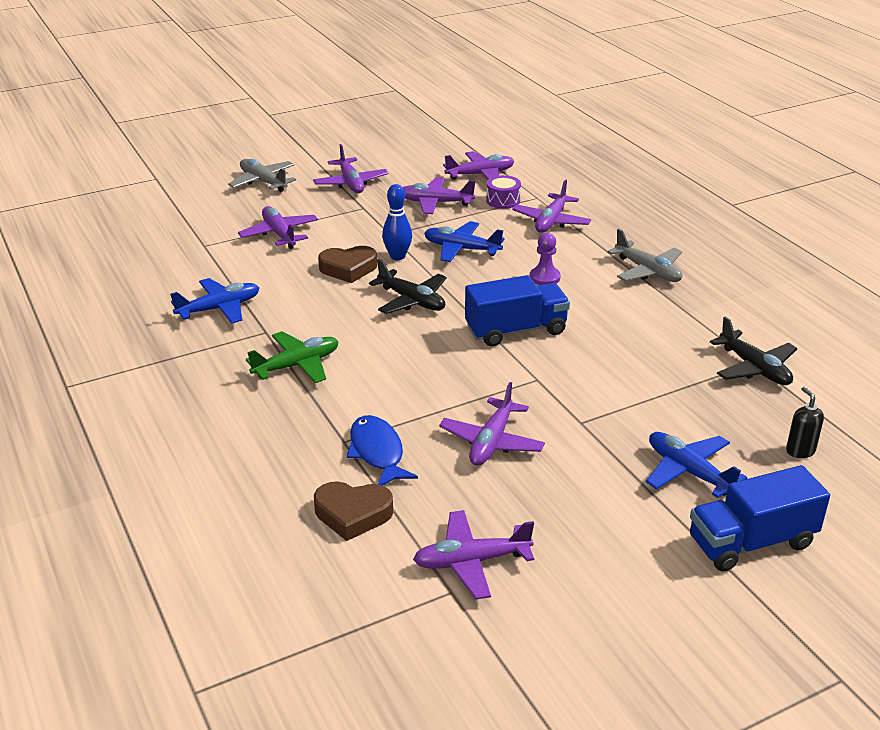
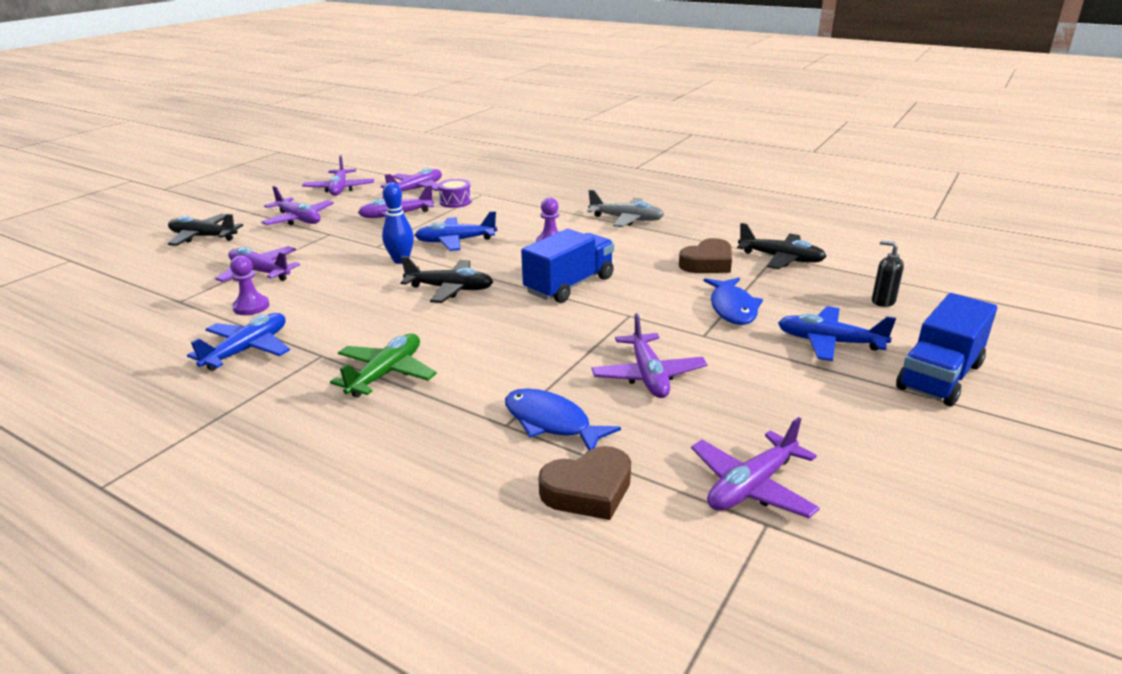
camera: 30 degrees left, 5 degrees down
(249, 268) = (251, 307): none -> purple pawn
(263, 182) = (203, 237): grey plane -> black plane
(348, 268) = (361, 281): brown heart -> brown heart (707, 263)
(551, 221) = (512, 206): purple plane -> purple plane (339, 189)
(639, 405) = (732, 308): none -> blue fish

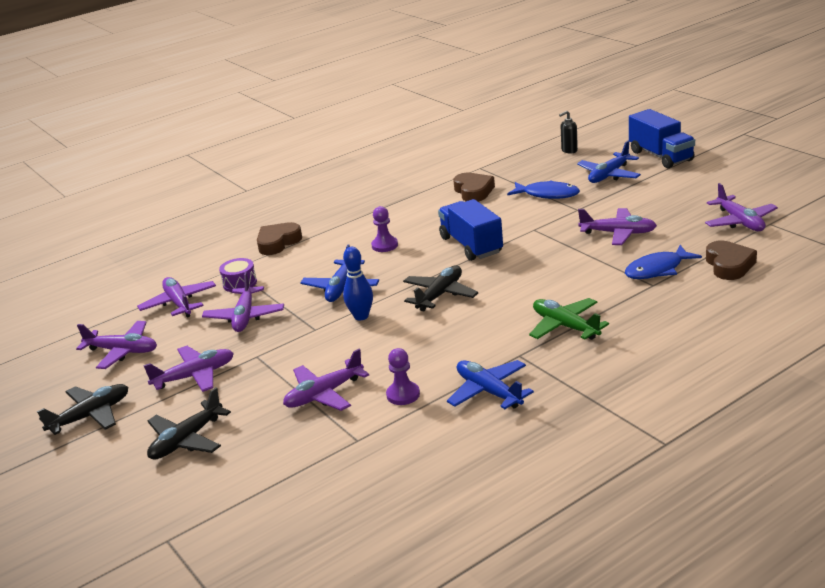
camera: 65 degrees left, 0 degrees up
(537, 199) = (278, 243): none -> brown heart
(626, 219) = (364, 209): grey plane -> none
(781, 259) = (486, 167): black plane -> black plane (90, 416)

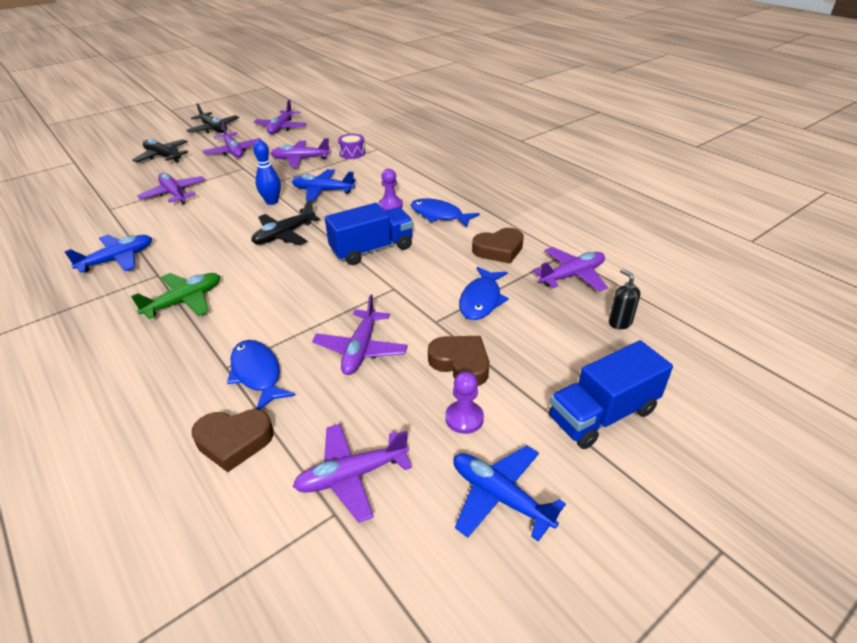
camera: 85 degrees right, 10 degrees up
(179, 303) = (333, 137): purple plane -> purple plane (572, 276)
(278, 243) = (414, 161): brown heart -> brown heart (461, 363)
(403, 395) = (147, 223): purple pawn -> purple pawn (464, 418)
(408, 220) = (439, 215): none -> blue fish
(440, 295) = (284, 235): black plane -> black plane turned 105 degrees clockwise
(609, 175) = (534, 354): blue plane -> blue plane (500, 497)

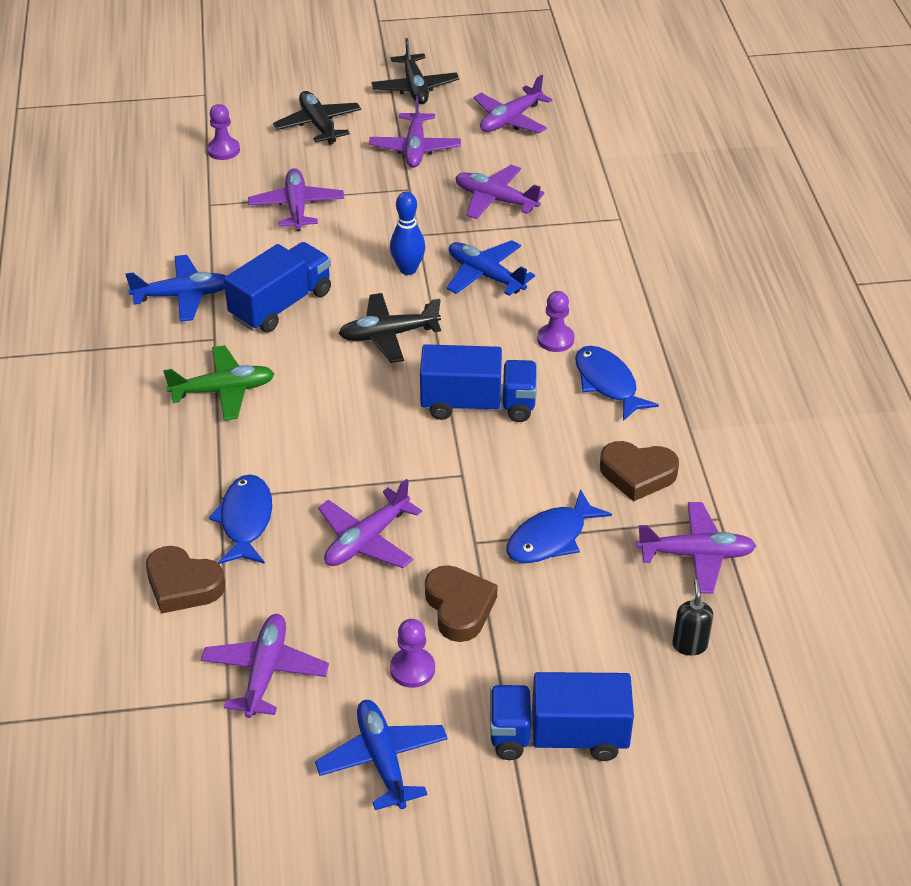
camera: 30 degrees right, 5 degrees up
(104, 182) = (223, 150): none -> purple pawn
(197, 242) = (281, 305): none -> blue truck
(352, 153) = (576, 214): purple drum -> none
(352, 476) = (265, 672): purple plane -> purple plane turned 90 degrees clockwise

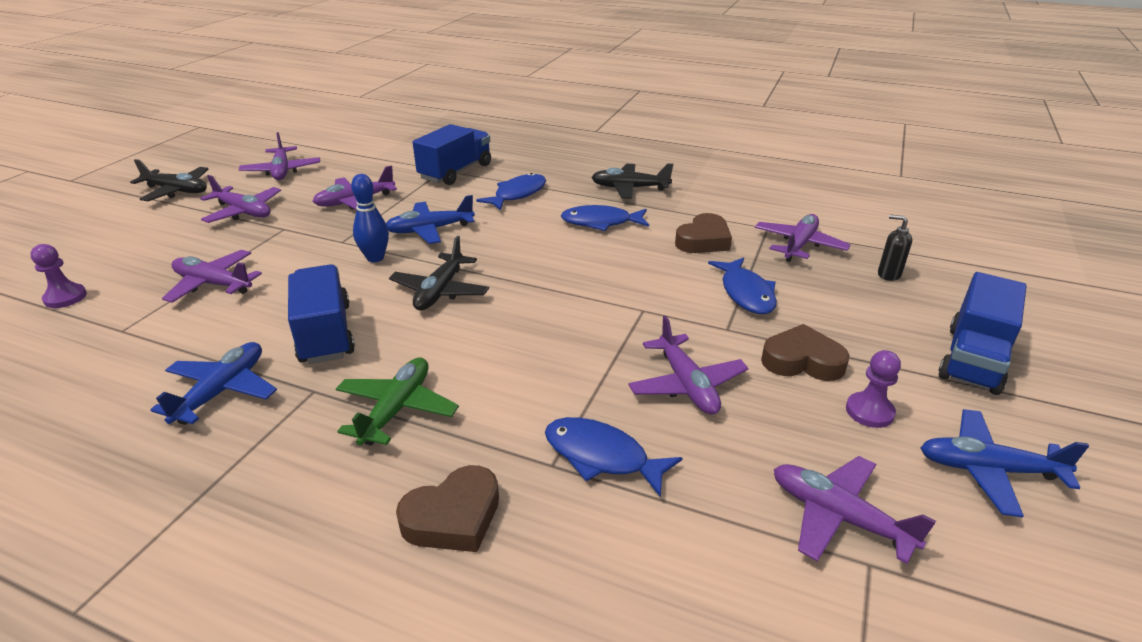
camera: 60 degrees left, 10 degrees down
(183, 585) = (669, 543): brown heart -> brown heart (453, 517)
(318, 125) = (133, 241): black plane -> black plane (630, 188)
(478, 404) = (569, 277): blue truck -> blue truck (456, 172)
(555, 339) = (534, 226): purple pawn -> none
(614, 297) = (517, 194): none -> blue fish

